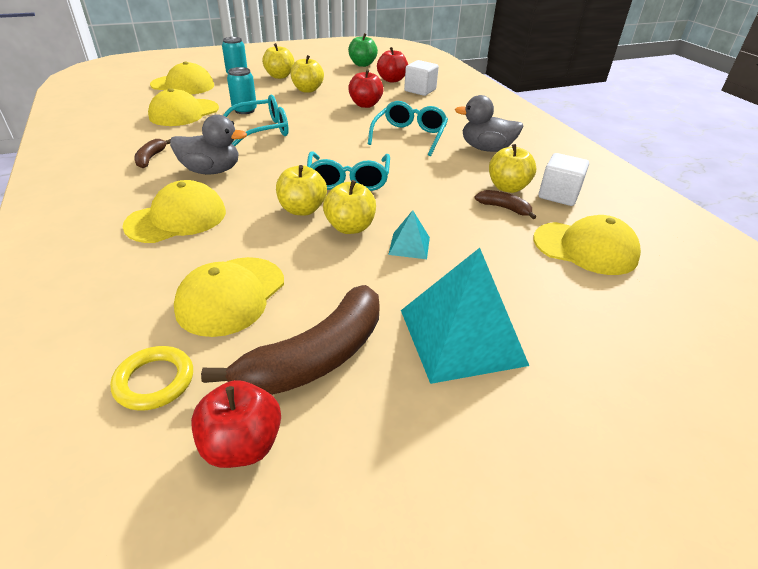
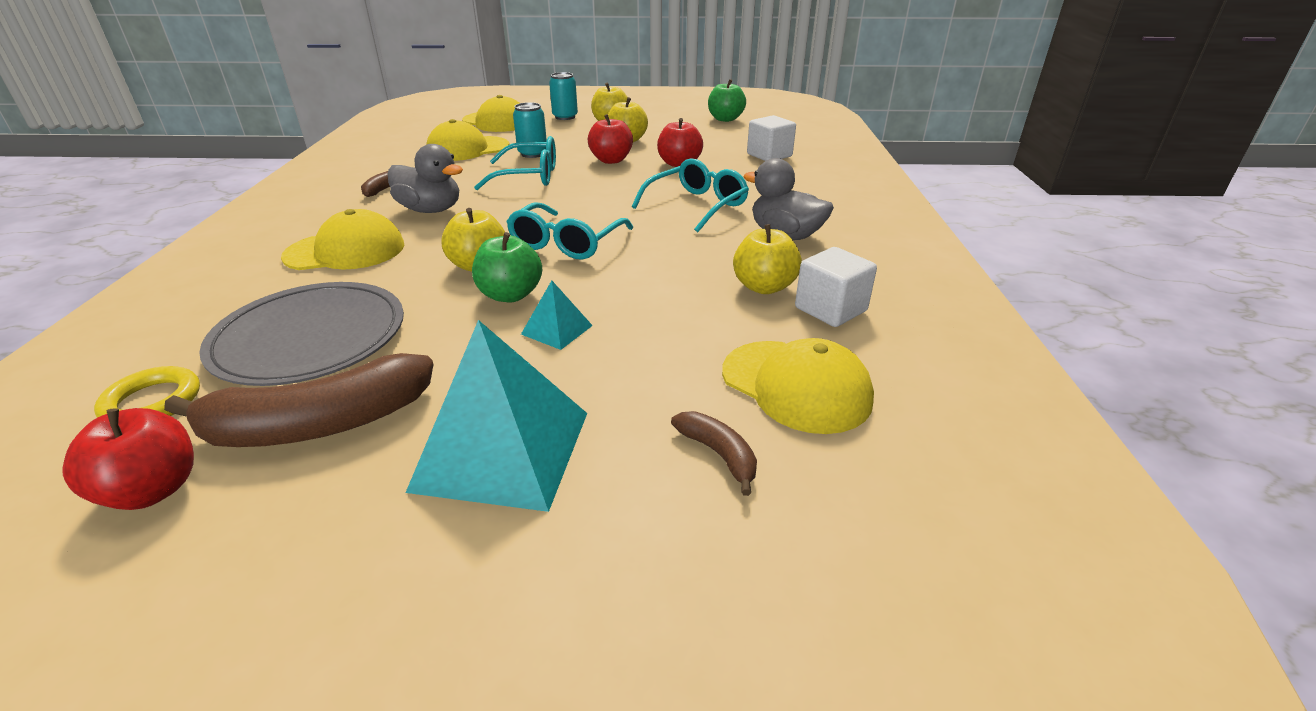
camera: 25 degrees right, 5 degrees down
(231, 295) = (310, 338): yellow cap -> grey plate
(350, 227) = (510, 295): yellow apple -> green apple
(391, 80) = (744, 140): red apple -> red apple (611, 160)
(504, 208) = (730, 311): brown banana -> brown banana (719, 454)

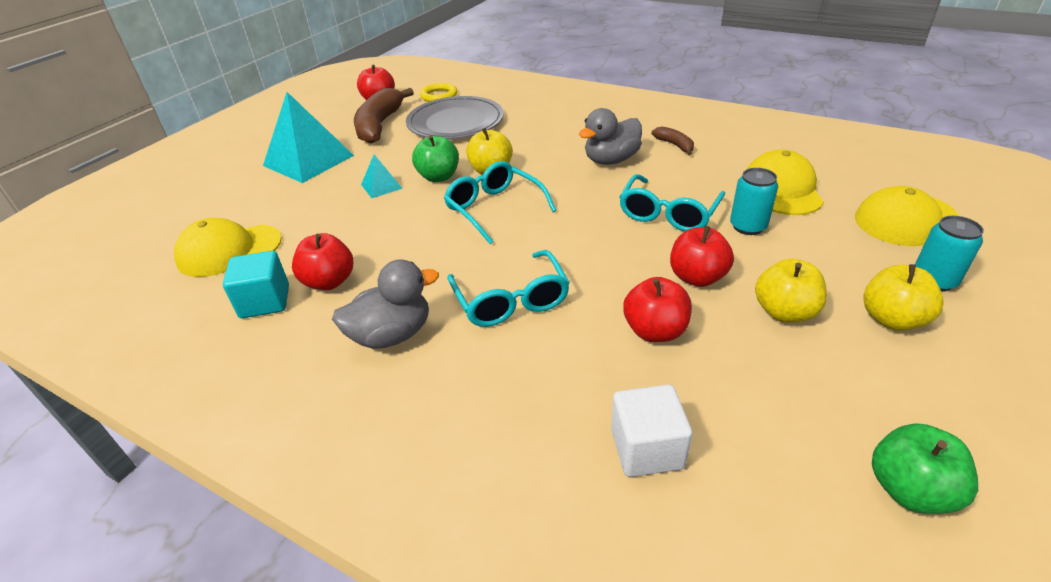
camera: 120 degrees right, 5 degrees up
(345, 251) = (558, 130): yellow cap -> none
(719, 454) = (228, 210): brown banana -> none
(764, 287) = (329, 281): yellow apple -> red apple
(830, 309) = (265, 301): white cube -> turquoise cube

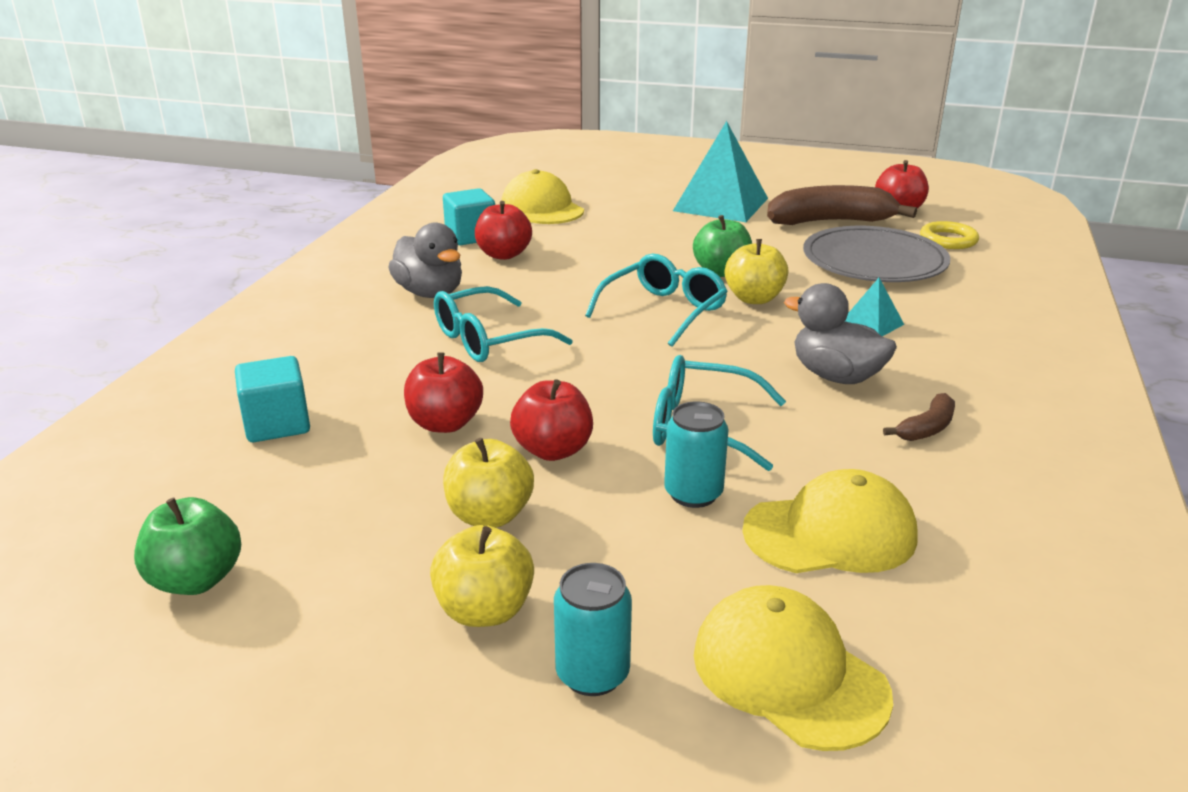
camera: 75 degrees right, 10 degrees down
(381, 186) = (684, 247): turquoise pyramid -> turquoise pyramid (871, 323)
(646, 449) = (277, 424): white cube -> turquoise cube

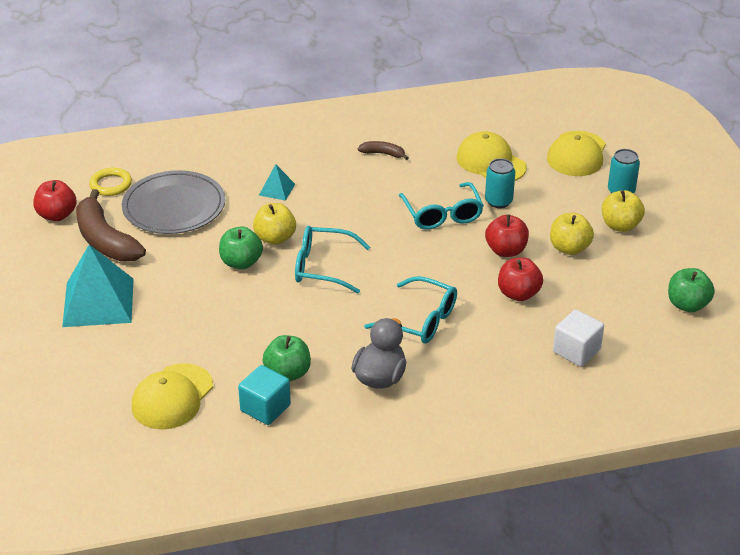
camera: 120 degrees left, 10 degrees up
(277, 424) = (576, 351): turquoise cube -> white cube
(504, 254) = (288, 373): red apple -> green apple
(836, 376) = (353, 188): grey duck -> none

